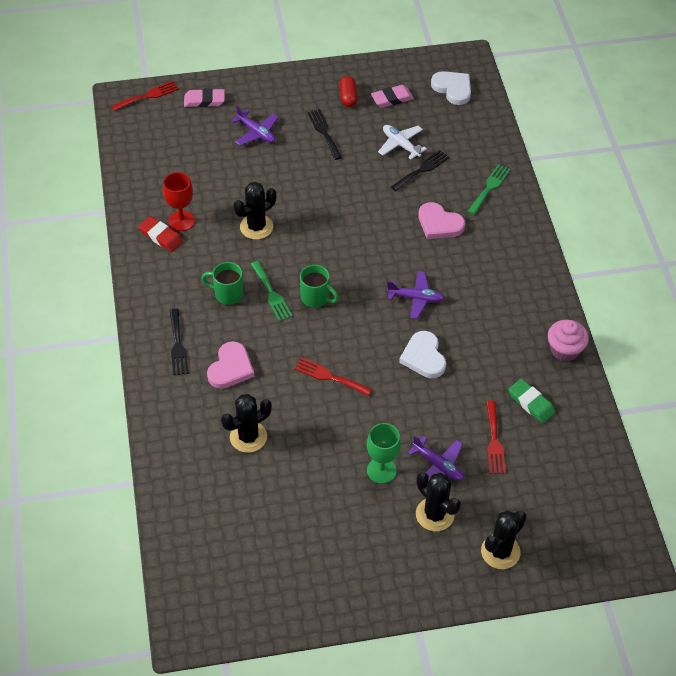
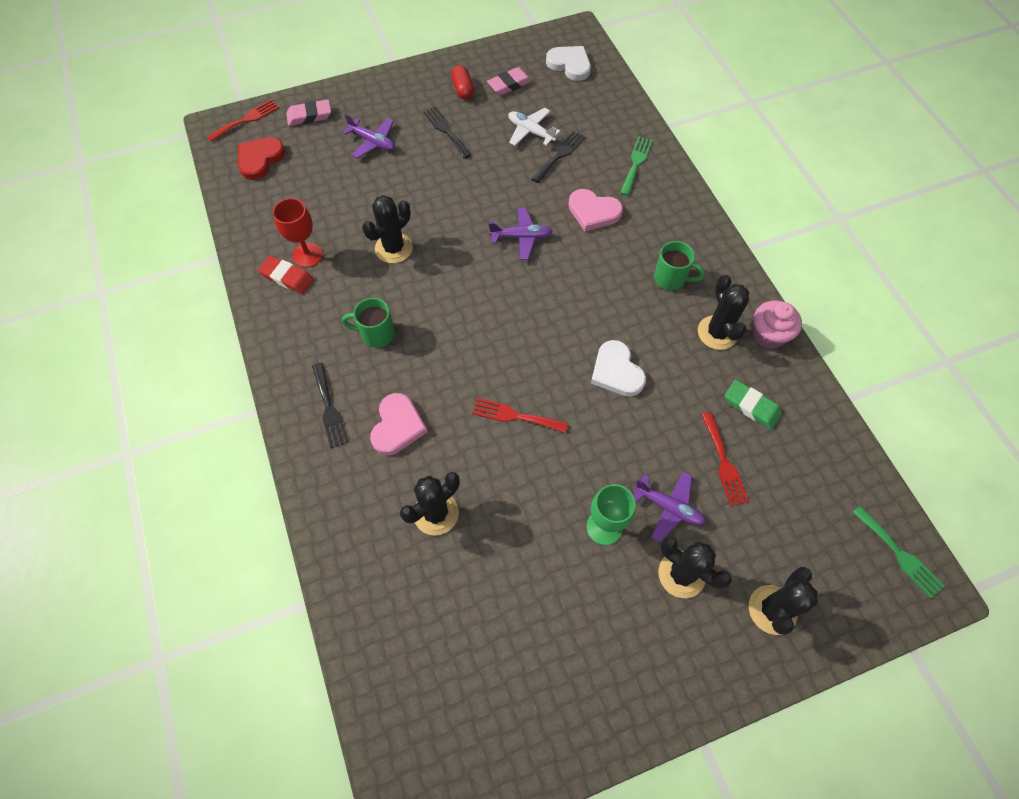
camera: 10 degrees left, 10 degrees up
(154, 133) = (260, 159): none -> red heart
(271, 293) = (427, 324): green fork -> green fork (899, 554)
(316, 298) = (478, 321): green mug -> green mug (671, 278)
(416, 298) = (590, 302): purple plane -> purple plane (521, 237)
(520, 341) = (717, 333): none -> black cactus

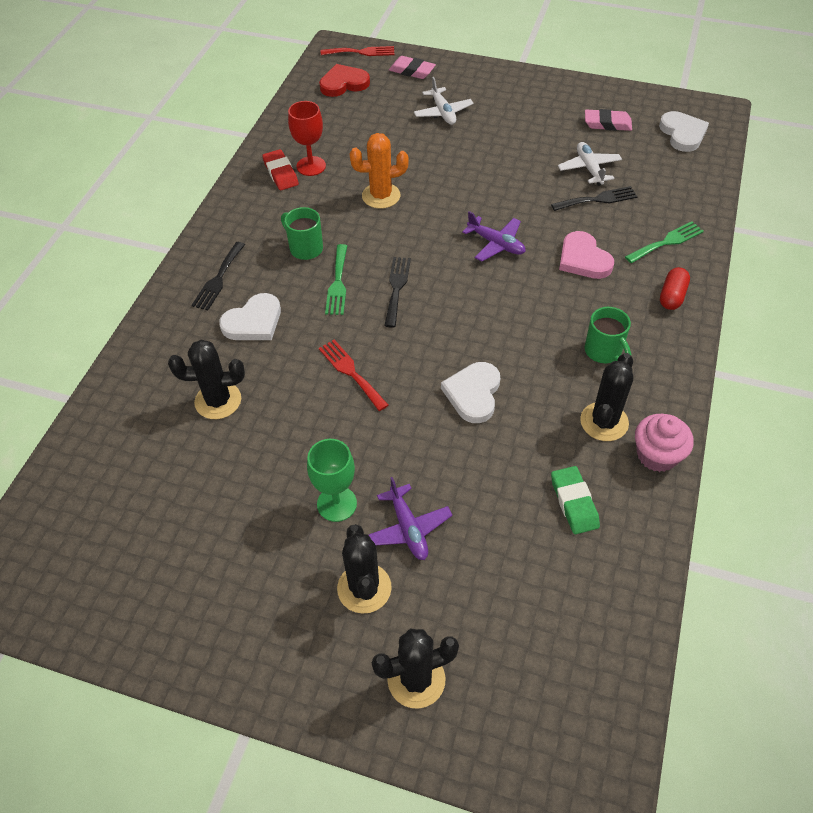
camera: 40 degrees right, 10 degrees down
(373, 142) = (443, 112): purple plane -> white plane
(394, 248) = (381, 196): black cactus -> orange cactus
(397, 426) = (253, 322): pink heart -> white heart
(446, 130) = (513, 132): black fork -> black fork (396, 288)
(463, 89) = (560, 109): red capsule -> red capsule (672, 296)
(724, 462) = (497, 529): red fork -> none
(899, 554) = (597, 734): green fork -> green fork (338, 283)

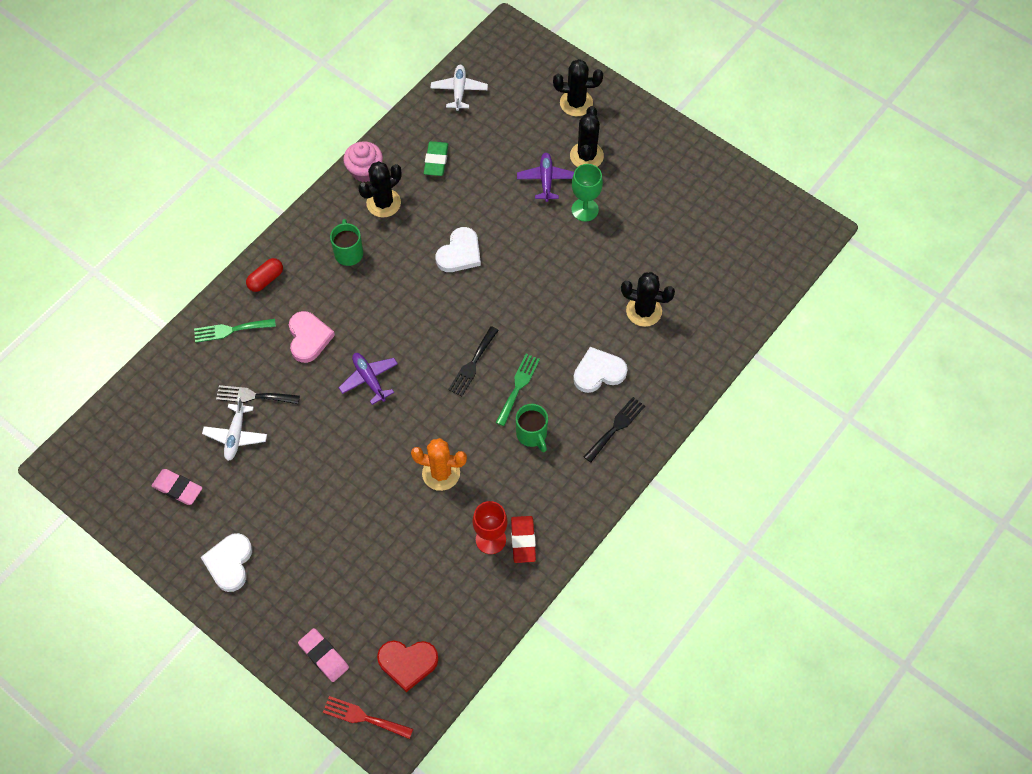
camera: 160 degrees left, 10 degrees up
(351, 372) = (539, 300): red fork -> none
(443, 112) = (326, 570): white plane -> white plane (459, 91)
(682, 134) = (119, 447): white heart -> white heart (229, 563)

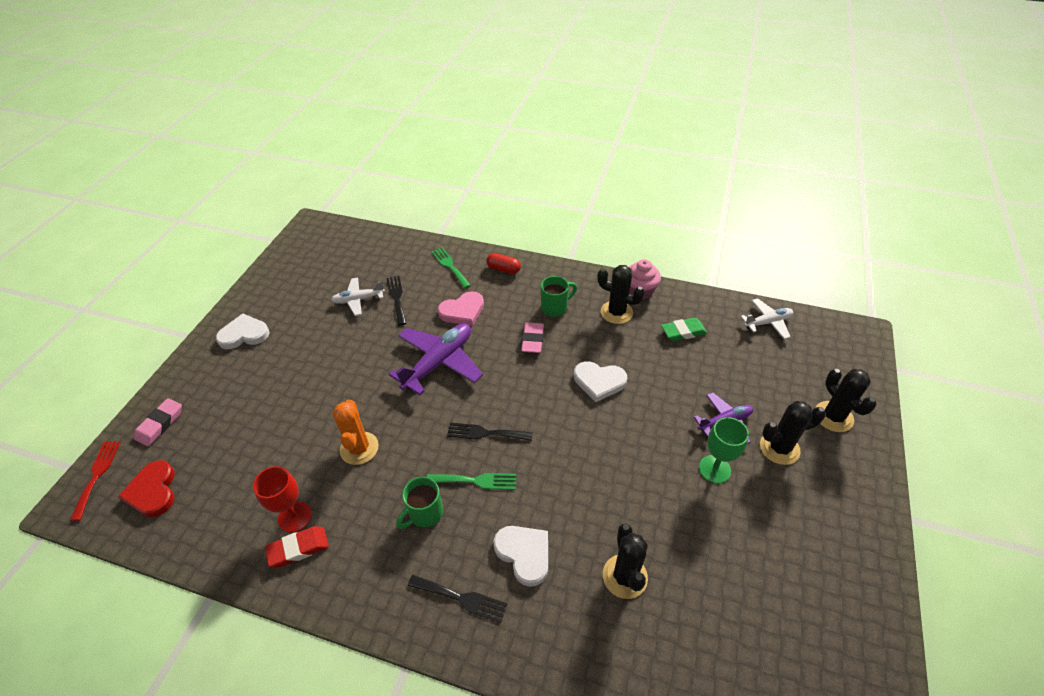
camera: 70 degrees right, 15 degrees down
(178, 488) = (304, 284): pink eraser -> pink eraser (532, 340)
(369, 379) = (439, 362): purple plane -> purple plane, size x1.72

